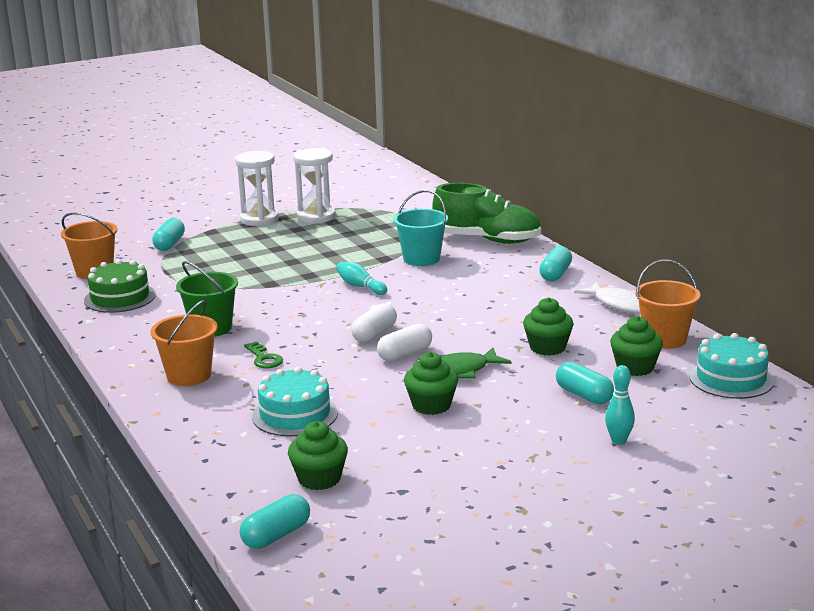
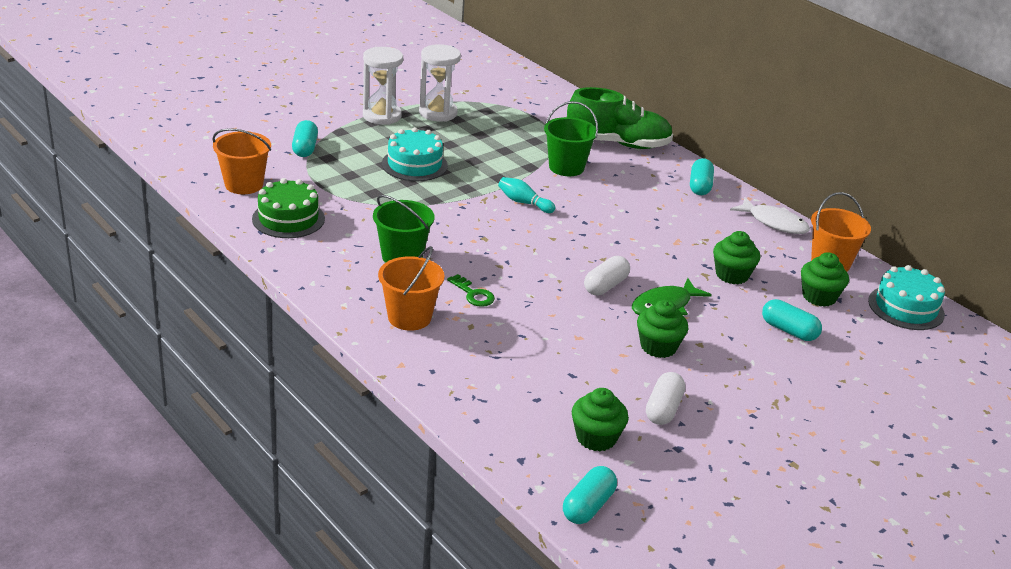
camera: 15 degrees left, 10 degrees up
(295, 415) = (536, 362): turquoise cake -> turquoise cake (414, 164)
(374, 334) = (565, 262): white capsule -> white capsule (663, 409)
(421, 259) = (566, 167): turquoise bucket -> green bucket
(618, 441) = (841, 382): turquoise bowling pin -> none

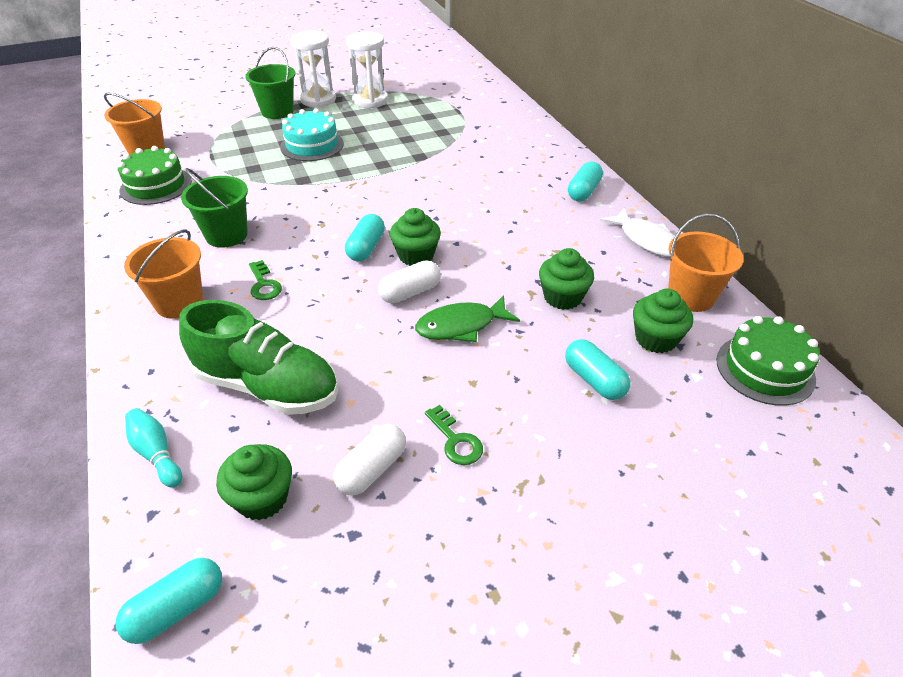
camera: 20 degrees right, 10 degrees up
(305, 148) = (227, 122): turquoise capsule -> turquoise capsule (366, 248)
(524, 203) = (388, 191): turquoise bowling pin -> turquoise bowling pin (156, 454)
(566, 167) = (455, 160): green bucket -> green bucket (277, 111)
(618, 143) = (523, 141): green shoe -> green shoe (267, 386)
(658, 347) = (421, 378): green cupcake -> green cupcake (416, 255)
(712, 383) = (456, 440): none -> green key
(906, 307) = (765, 369): turquoise cake -> green cake

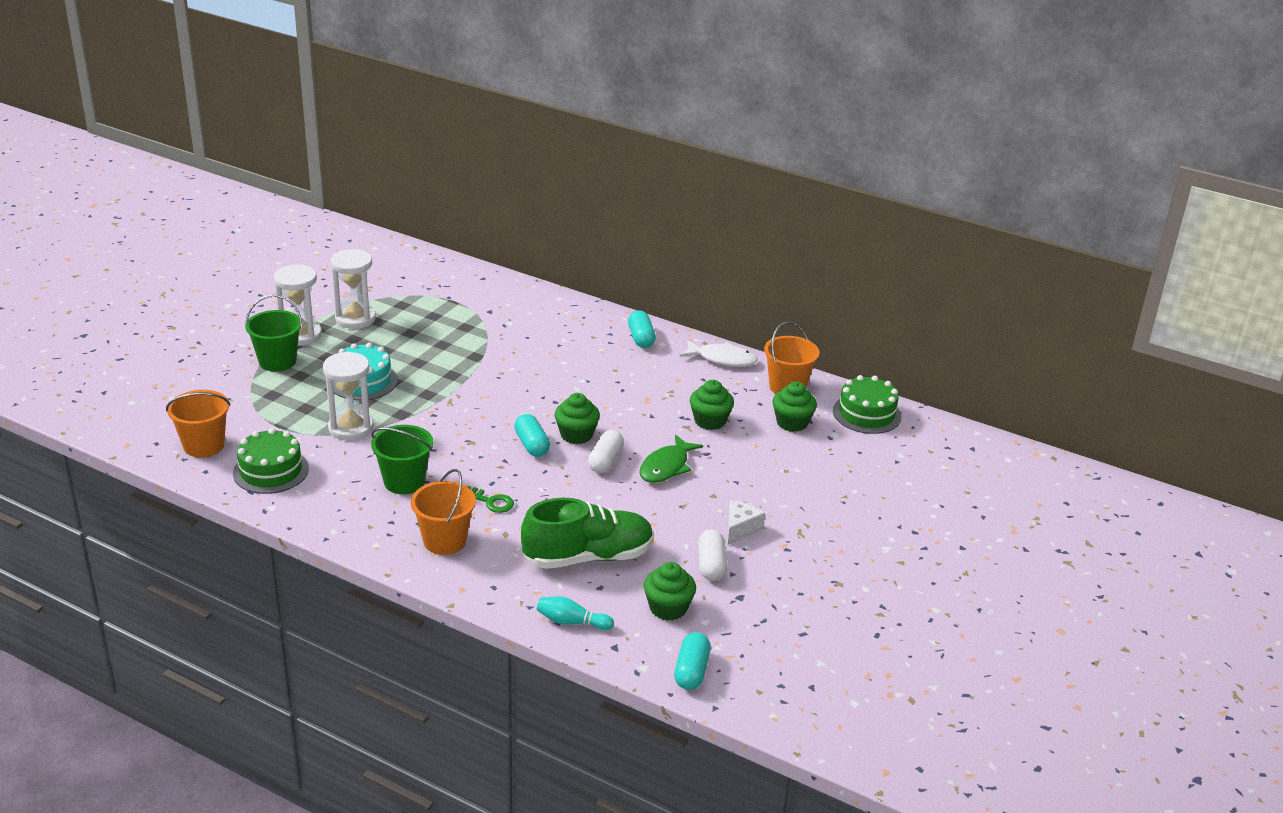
camera: 40 degrees left, 10 degrees down
(253, 176) = (351, 428): none -> white hourglass
(456, 440) = (740, 529): green key -> white cheese
(594, 380) = (781, 462): turquoise capsule -> none

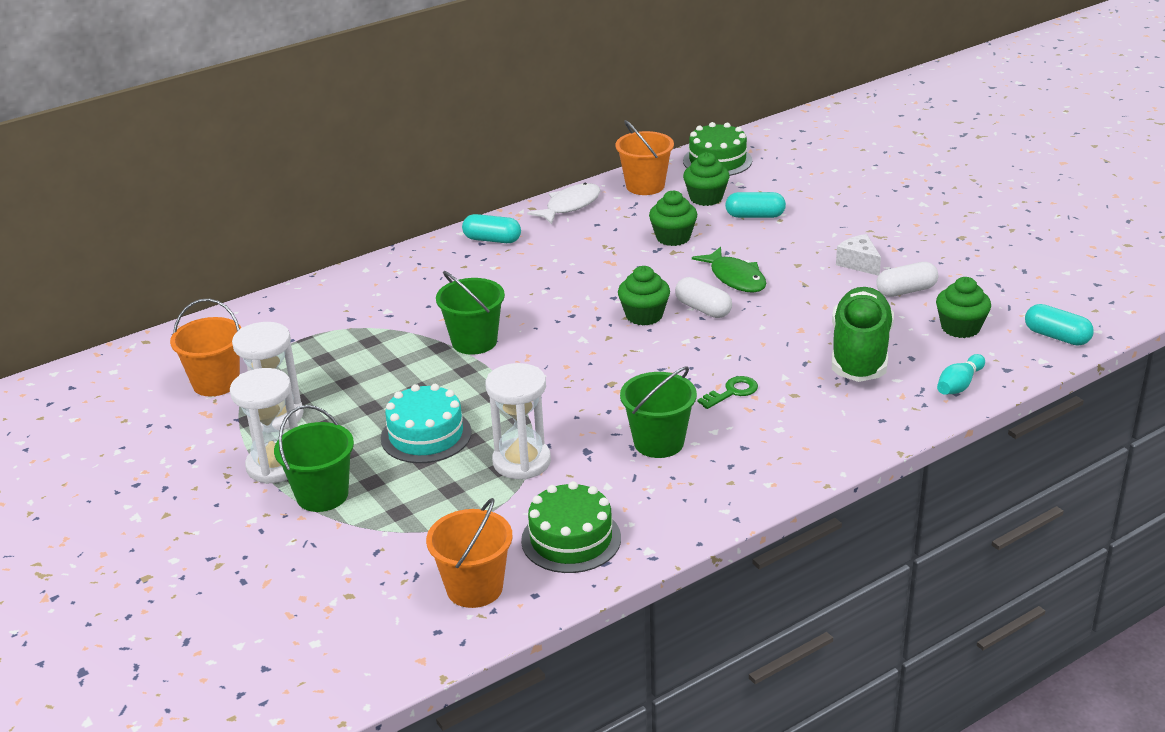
camera: 60 degrees left, 0 degrees up
(444, 541) = (786, 435): orange bucket -> orange bucket (216, 383)
(491, 369) = (474, 342): none -> green bucket
(532, 445) = (644, 346): turquoise capsule -> turquoise capsule (755, 216)
(711, 565) = (906, 291): white capsule -> white capsule turned 45 degrees counterclockwise

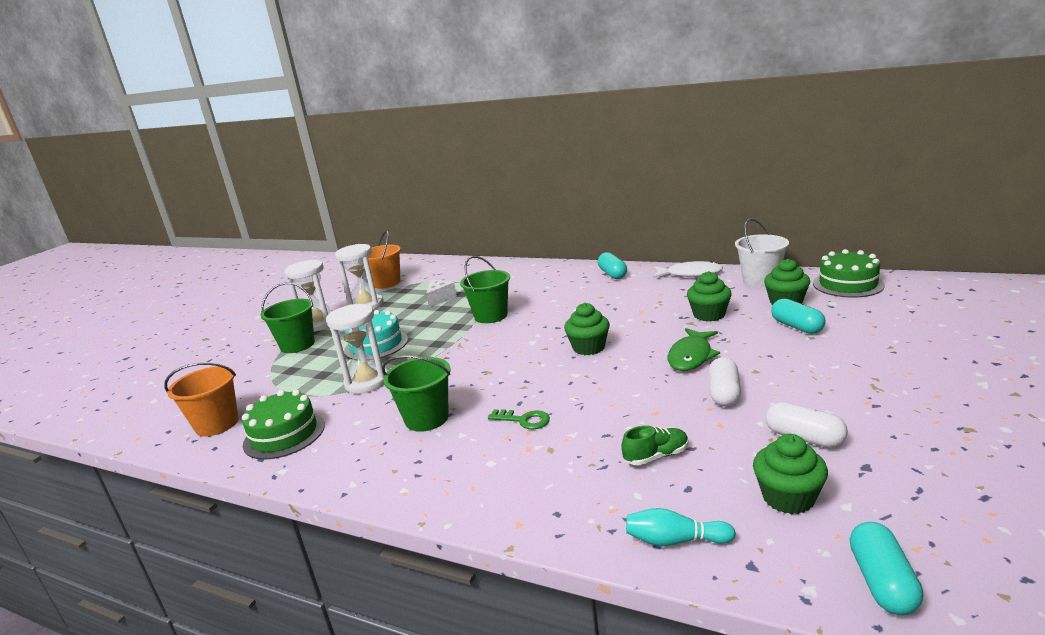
camera: 60 degrees right, 10 degrees down
(645, 186) = (760, 280): orange bucket -> white bucket
(703, 309) = (628, 363): white capsule -> white capsule (724, 393)
(858, 263) = (808, 395): white cheese -> white cheese (440, 299)
(860, 353) = (656, 456): green shoe -> green shoe, size x0.45

